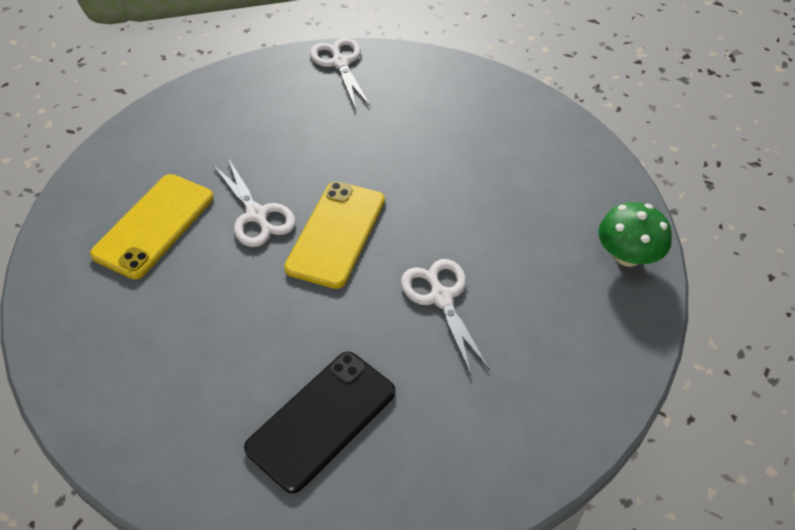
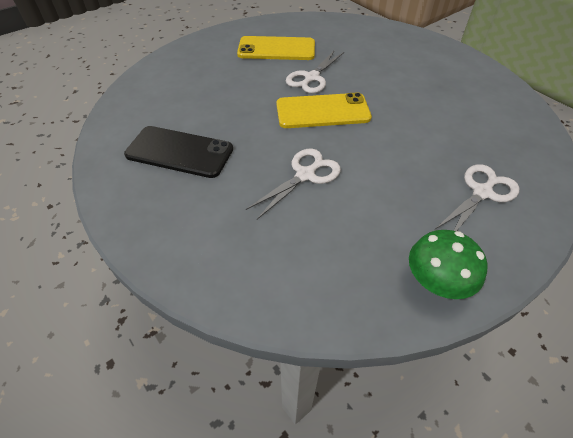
camera: 65 degrees right, 0 degrees up
(340, 63) = (468, 65): white scissors -> white scissors (482, 192)

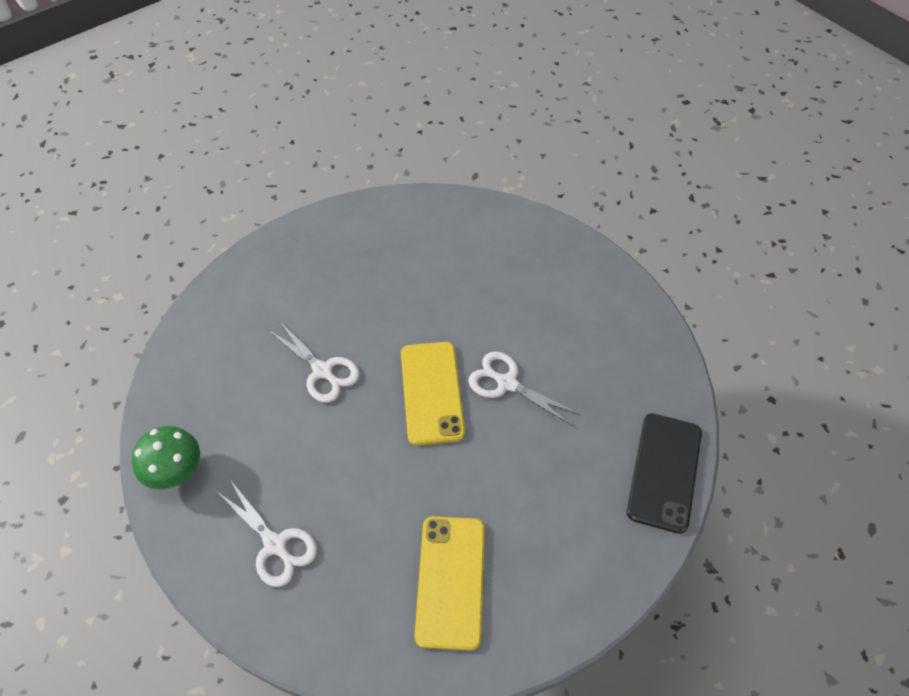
camera: 90 degrees right, 5 degrees up
(179, 152) = (366, 263): black phone -> black phone (664, 471)
(276, 49) = (579, 342): yellow phone -> yellow phone (451, 581)

